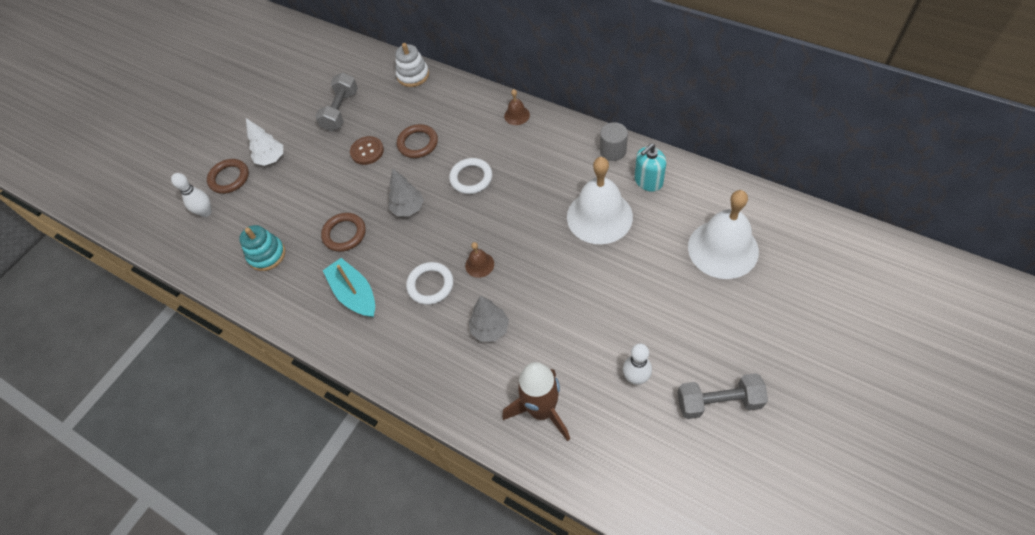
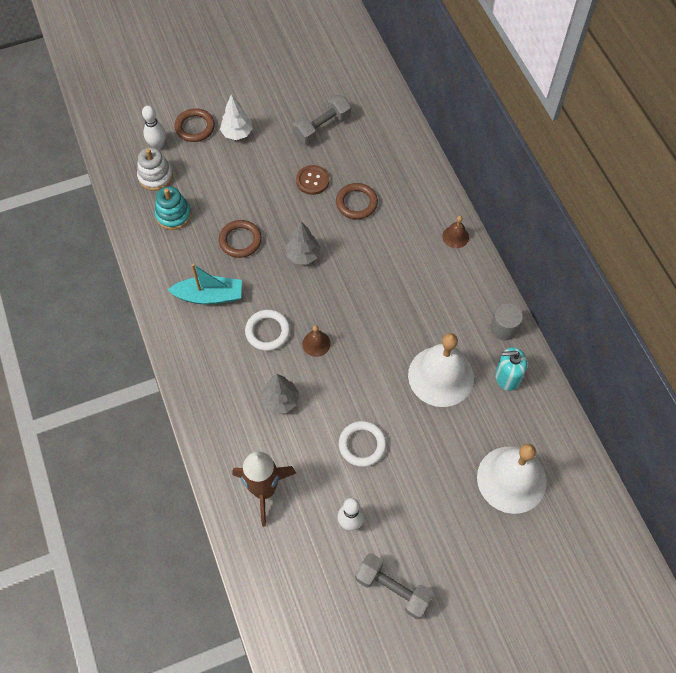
camera: 30 degrees right, 5 degrees up
(354, 294) = (209, 296): turquoise boat -> turquoise boat turned 90 degrees clockwise
(413, 75) = (404, 136): white stacking toy -> white stacking toy (155, 176)
(471, 178) = (371, 265): white ring -> white ring (362, 445)

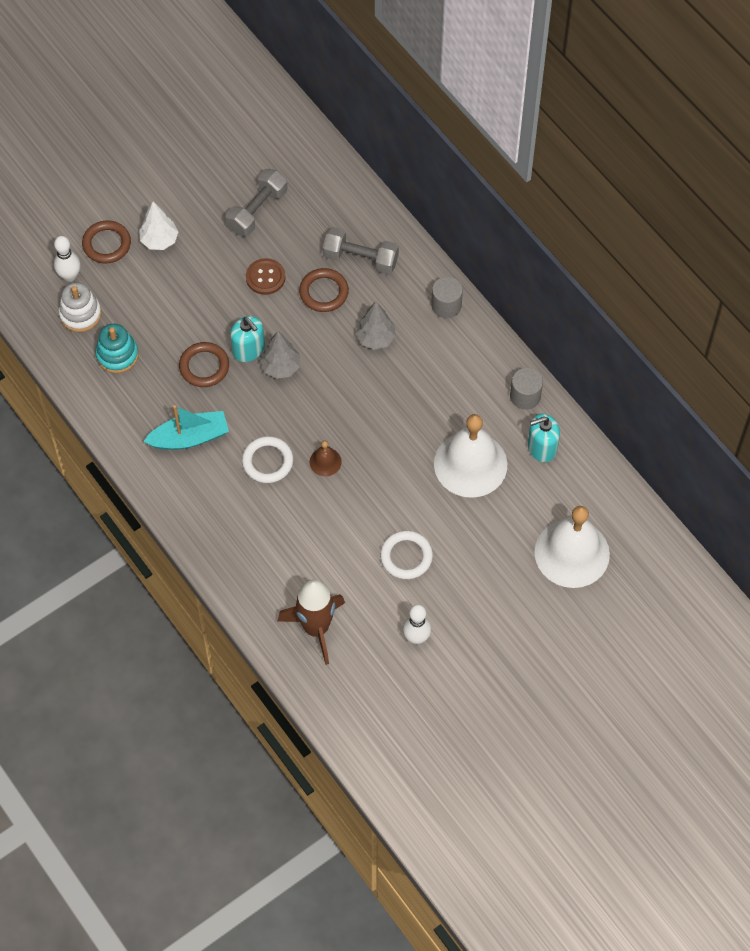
camera: 15 degrees left, 0 degrees up
(280, 401) = (305, 532): grey tree -> grey tree (375, 338)
(281, 235) = (248, 349): none -> turquoise soap dispenser
(393, 589) = (478, 691): grey dumbbell -> grey dumbbell (360, 259)
(455, 236) = (446, 305): brown bell -> grey cylinder

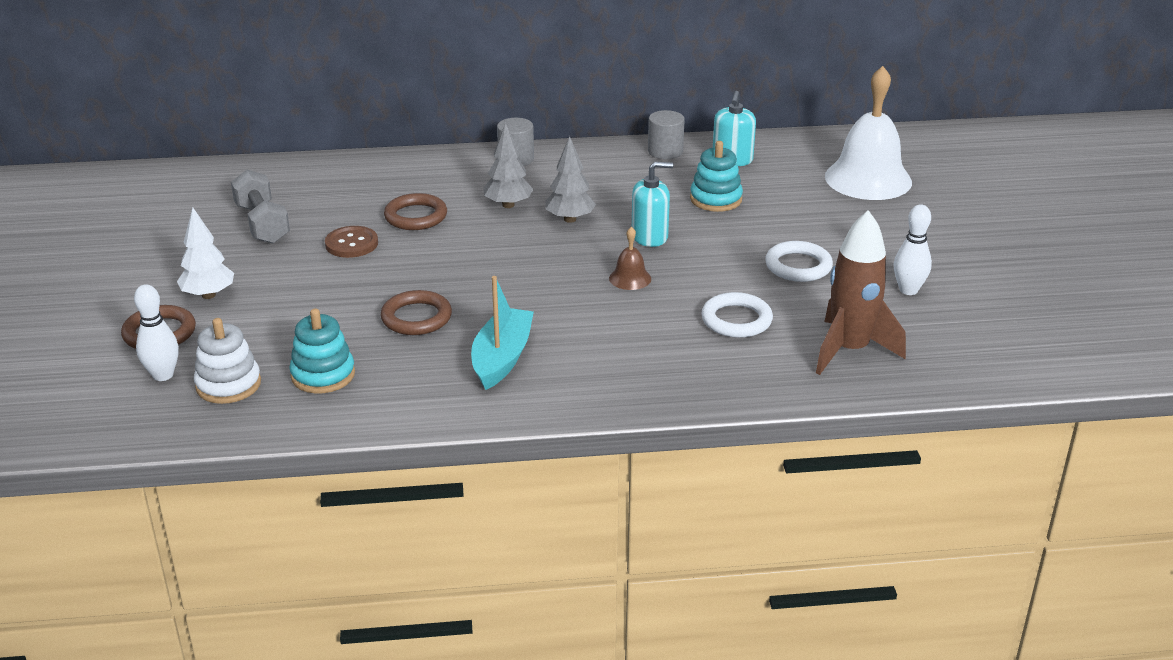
camera: 60 degrees left, 30 degrees down
(248, 349) = (429, 282): turquoise soap dispenser -> turquoise soap dispenser (650, 237)
(267, 461) = (592, 314): white ring -> white ring (736, 320)
(281, 367) = (477, 269): grey tree -> grey tree (570, 219)
(360, 259) = (403, 185): grey dumbbell -> none
(470, 464) = (716, 199): white bell -> turquoise stacking toy

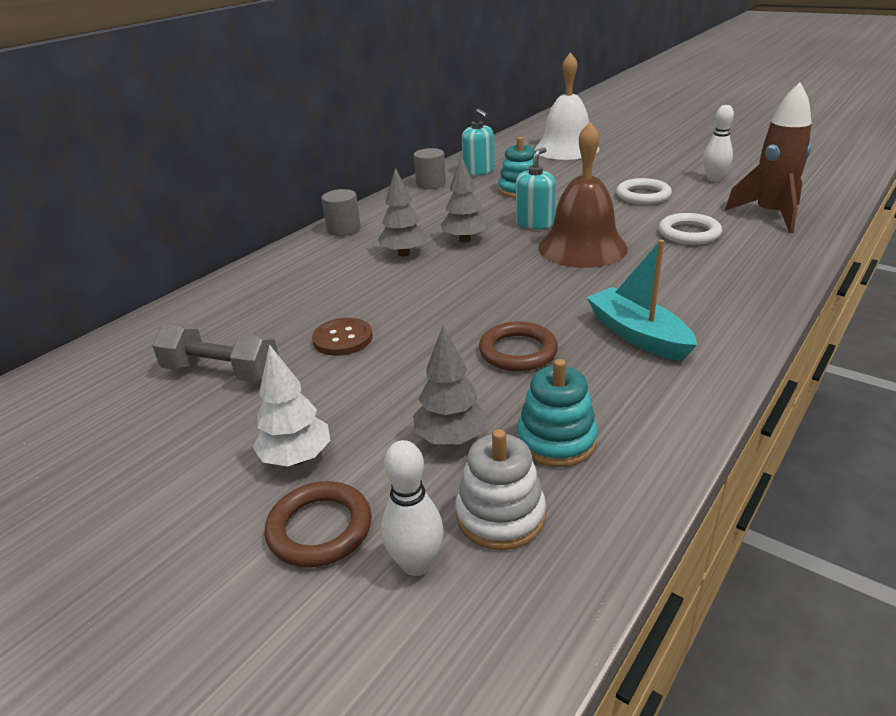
camera: 45 degrees left, 0 degrees up
(283, 337) = (451, 439): none -> grey tree
(416, 216) = (352, 294): brown ring -> none
(630, 278) = (582, 247): brown bell -> brown bell, size x2.29

